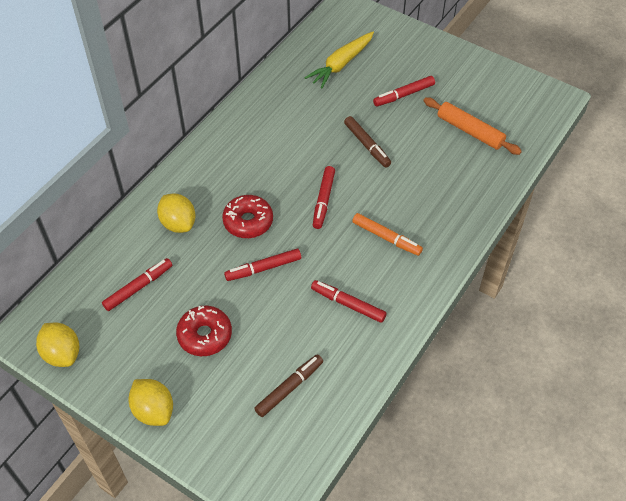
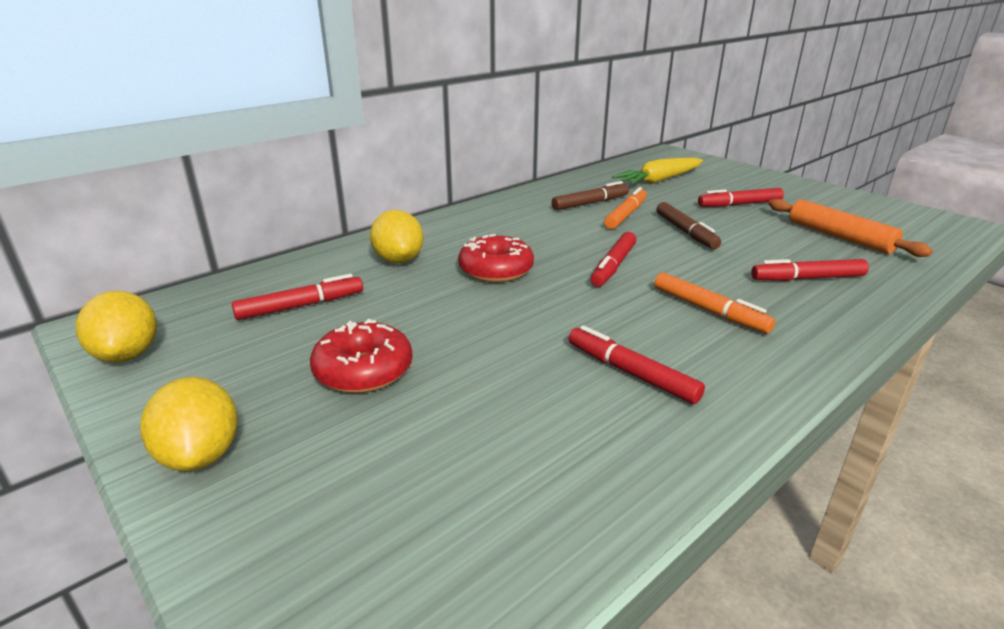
camera: 15 degrees right, 25 degrees down
(263, 268) = (498, 314): red marker -> red marker (807, 278)
(289, 388) = (481, 471): brown marker -> brown marker (590, 203)
(322, 128) = (626, 215): none -> orange marker

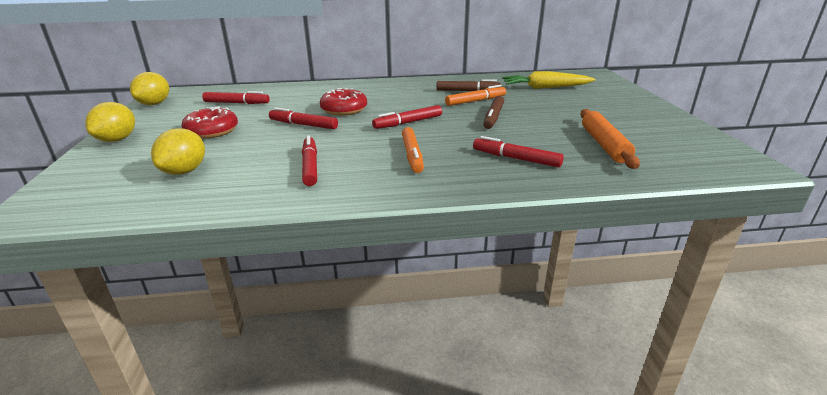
camera: 35 degrees right, 0 degrees up
(398, 260) = (310, 95): yellow lemon -> yellow lemon (184, 171)
(739, 204) = (572, 111): red marker -> red marker (303, 125)

